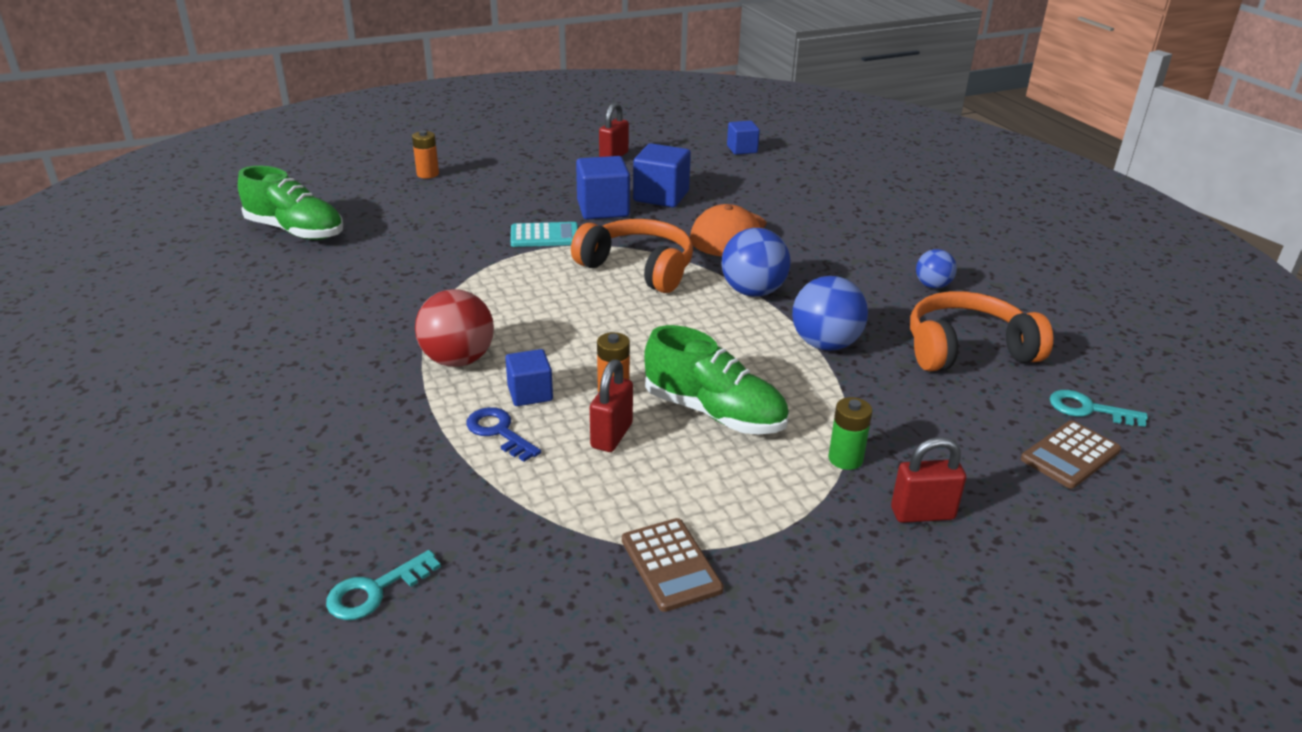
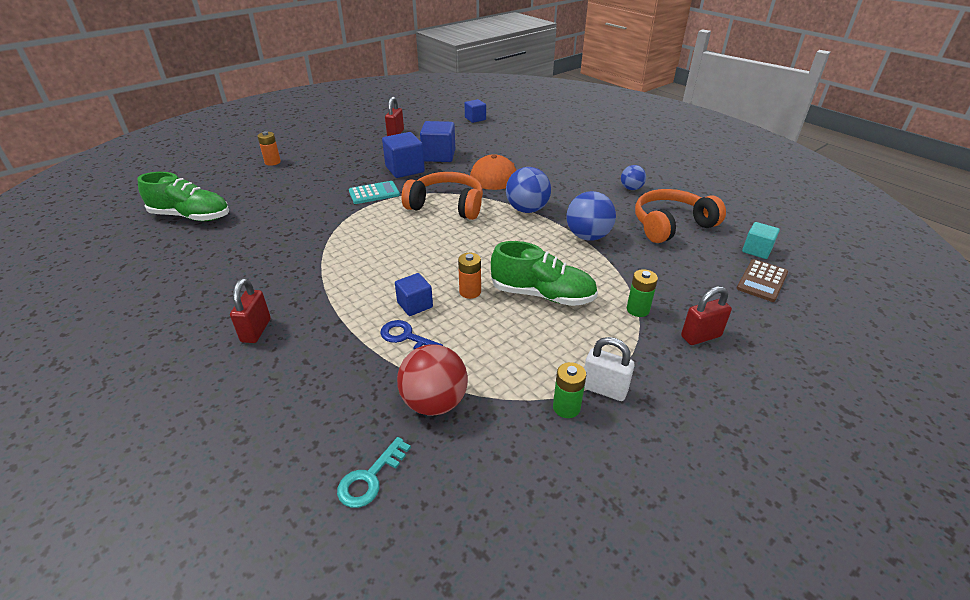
camera: 15 degrees left, 5 degrees up
(458, 360) = (353, 290): red ball -> red ball (434, 402)
(611, 435) = (484, 324): red padlock -> red padlock (256, 330)
(670, 565) = (566, 407): brown calculator -> green battery
(737, 553) = (604, 389): none -> white padlock
(1088, 409) = (756, 250): turquoise key -> turquoise cube

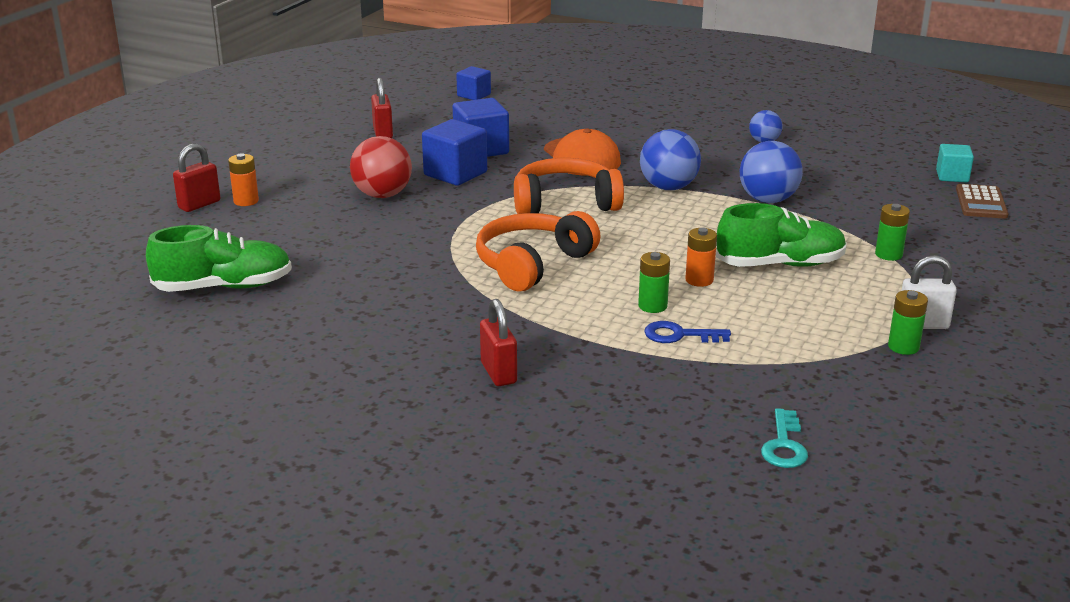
camera: 25 degrees left, 10 degrees down
(374, 193) = (450, 208): turquoise calculator -> none
(415, 305) = (652, 306): blue cube -> green battery
(434, 402) = (776, 377): red ball -> red ball (382, 195)
(671, 225) = (845, 170): orange headphones -> orange headphones (532, 264)
(700, 336) = (968, 262): red padlock -> red padlock (199, 204)

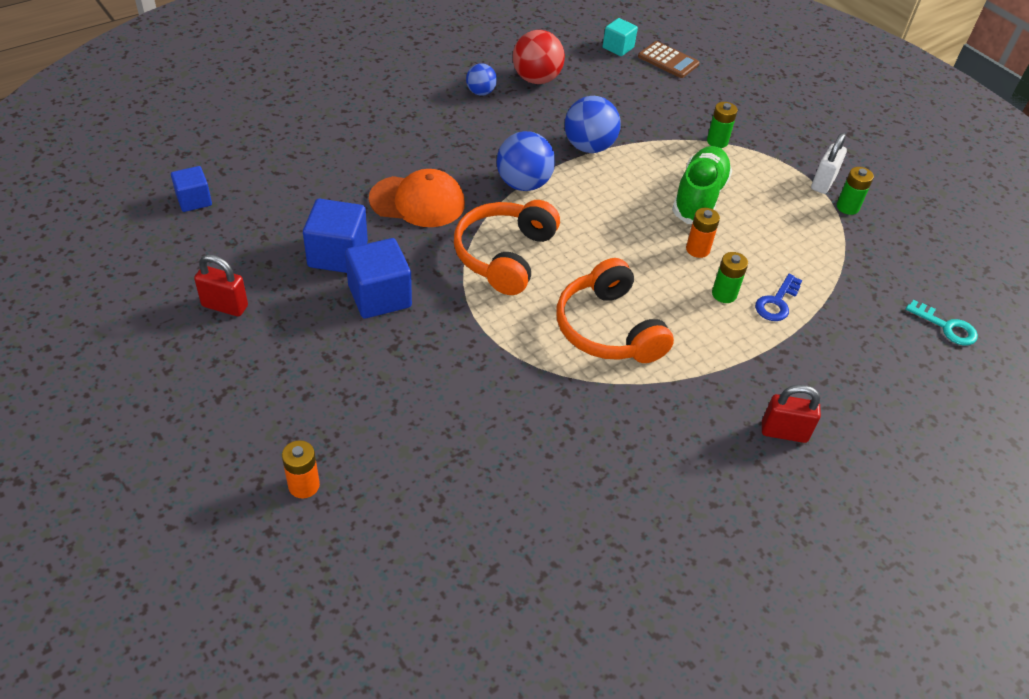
camera: 65 degrees left, 20 degrees up
(199, 204) = (277, 532): red padlock -> none
(224, 287) = (506, 575): green shoe -> none
(382, 195) = (384, 368): red ball -> red ball (536, 79)

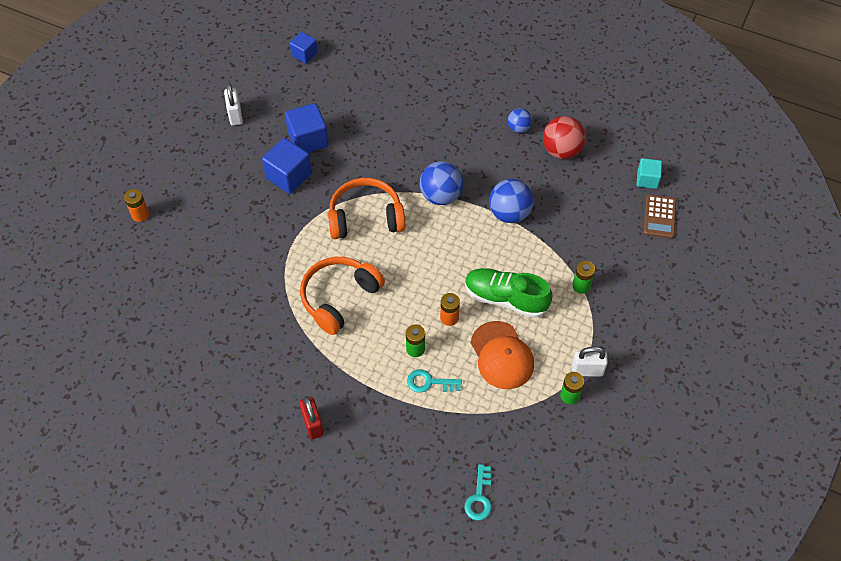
camera: 65 degrees right, 10 degrees up
(225, 306) = (235, 115): red padlock -> white padlock
(417, 201) = (381, 152): orange cap -> orange cap (502, 355)
(699, 197) = (505, 298): green shoe -> green shoe turned 150 degrees counterclockwise
(777, 302) = (429, 382): blue key -> turquoise key

